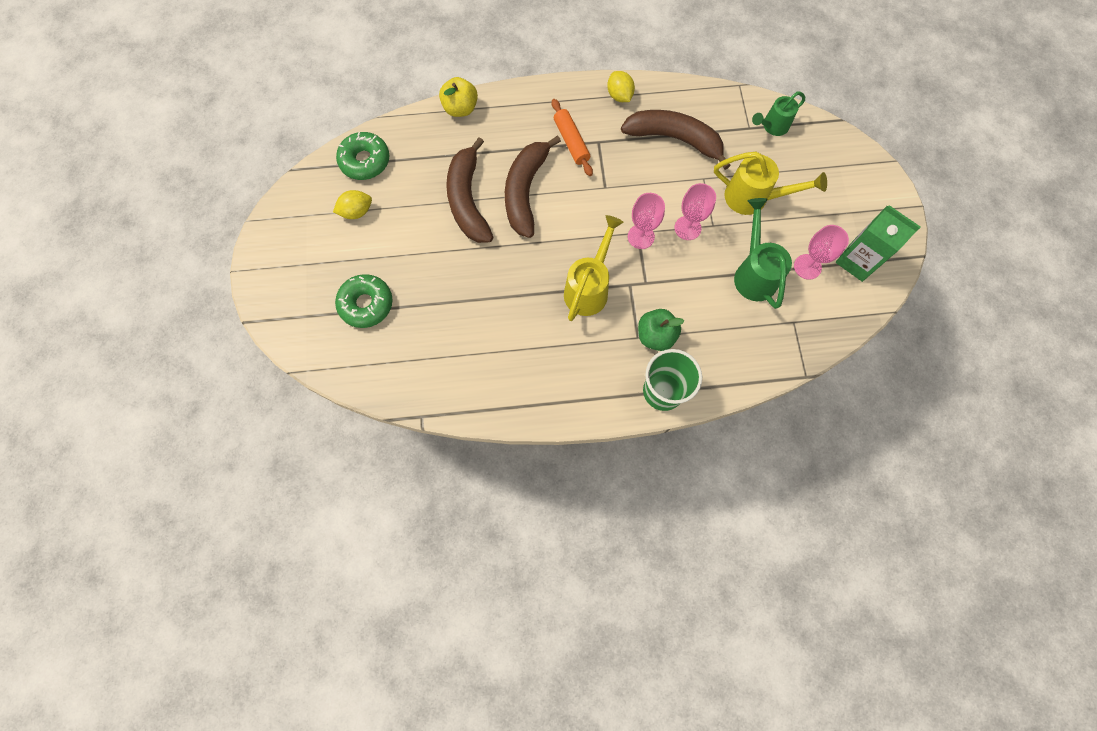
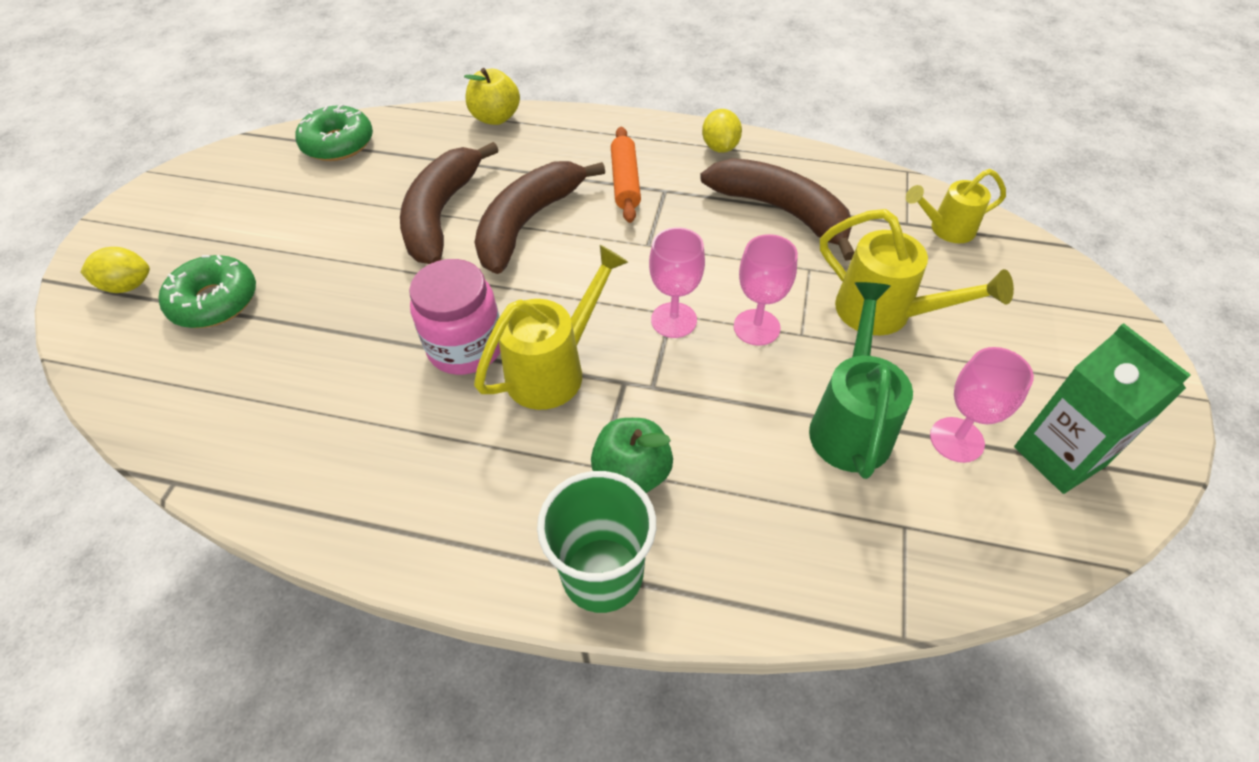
camera: 20 degrees right, 20 degrees down
(356, 212) = (286, 193): yellow lemon -> yellow lemon (128, 286)
(533, 289) = (466, 347): none -> pink jar
(772, 126) = (946, 229): green watering can -> yellow watering can

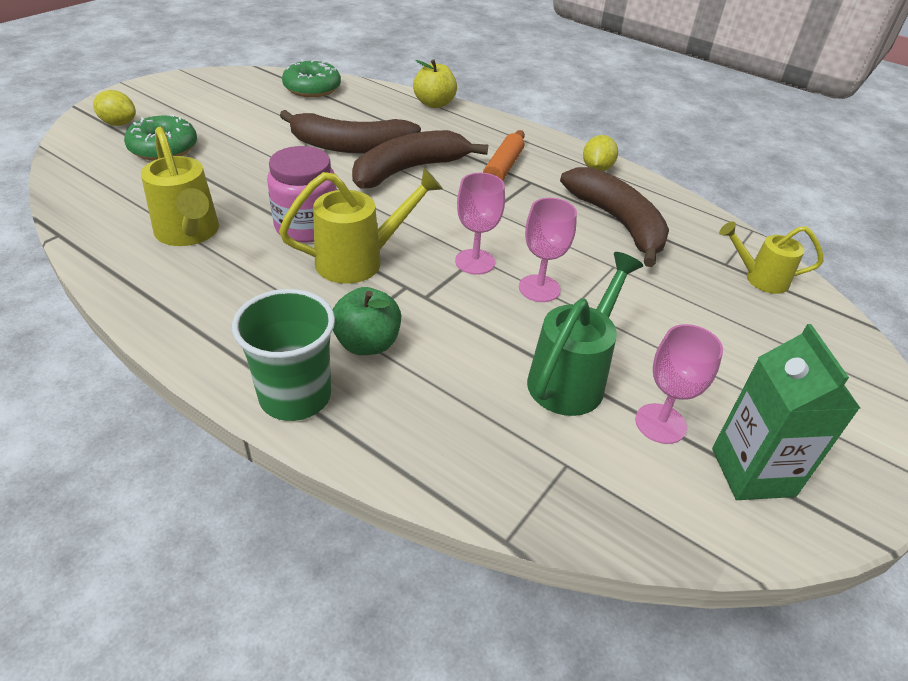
camera: 20 degrees right, 10 degrees down
(441, 214) = (350, 146): brown banana -> brown banana turned 120 degrees counterclockwise
(884, 313) = (658, 316): yellow watering can -> yellow watering can (189, 234)

